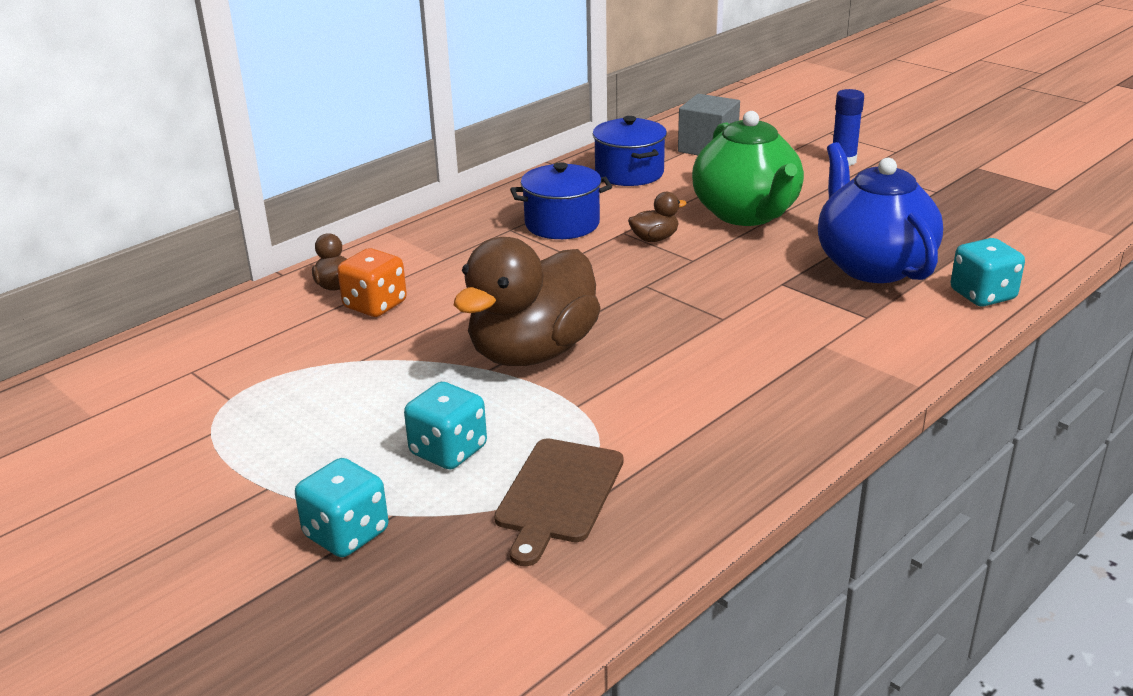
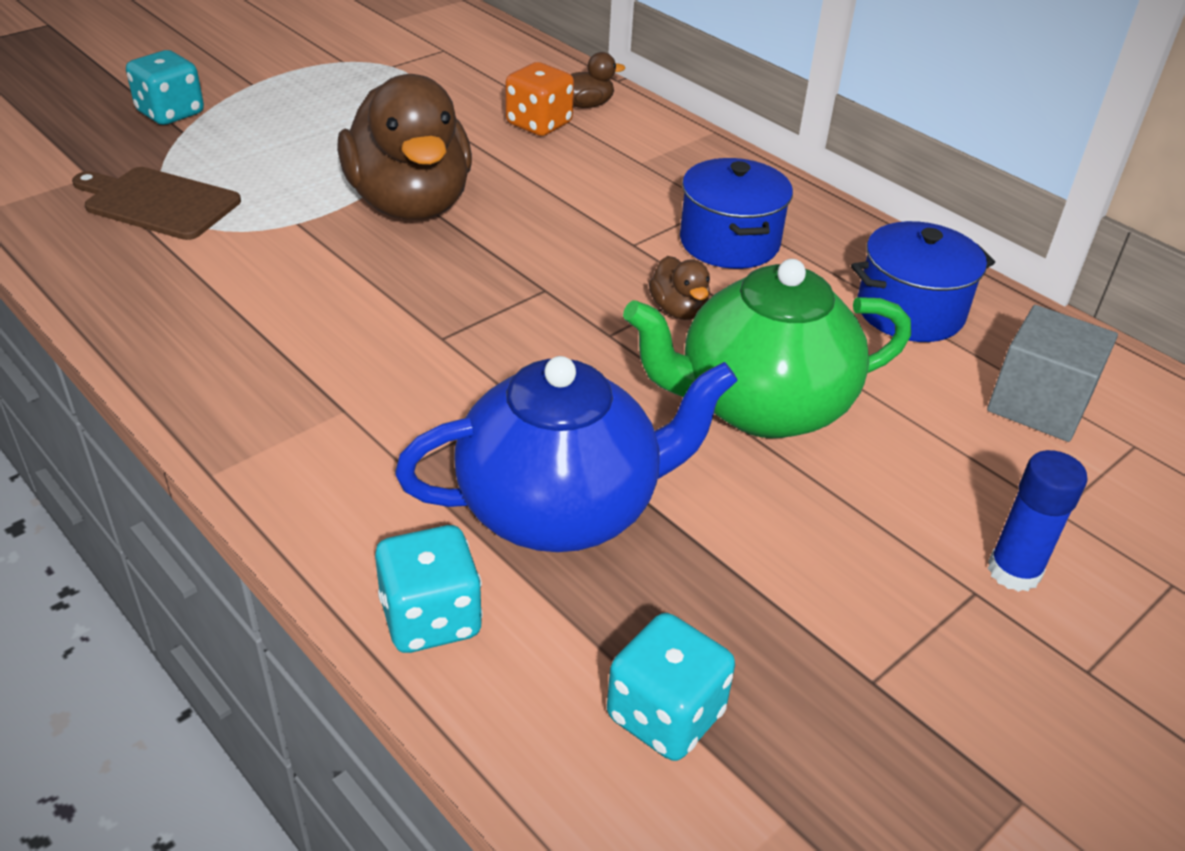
camera: 90 degrees right, 10 degrees up
(448, 451) = (257, 155): turquoise dice -> turquoise dice (665, 715)
(532, 352) = (410, 204): brown duck -> brown duck turned 150 degrees counterclockwise

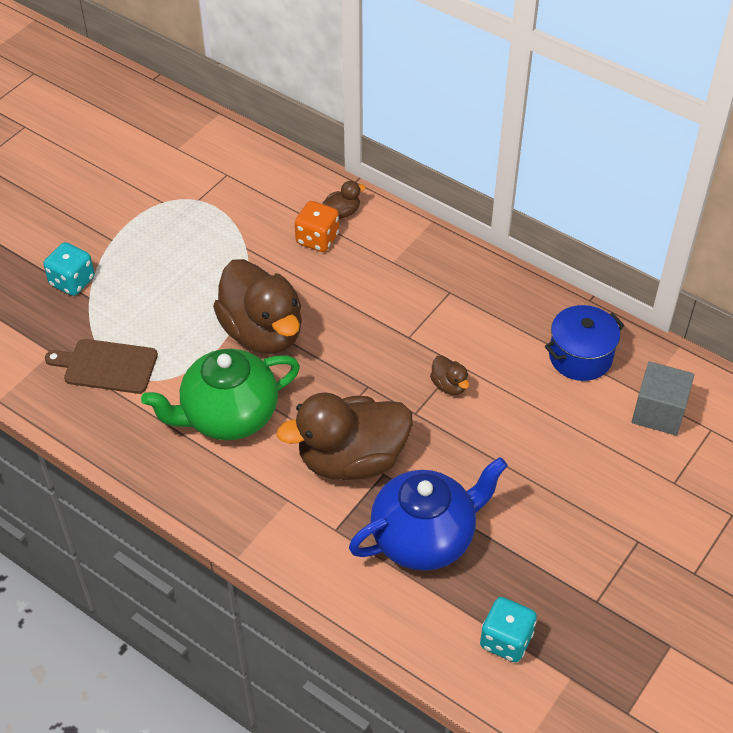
camera: 10 degrees left, 10 degrees up
(431, 618) = (382, 615): turquoise dice -> none
(478, 375) = (351, 459): none -> brown duck
(729, 242) = (465, 323): blue pot -> none
(760, 406) = (510, 447): green teapot -> green teapot (228, 416)
(1013, 571) = (655, 525): blue glue stick -> none

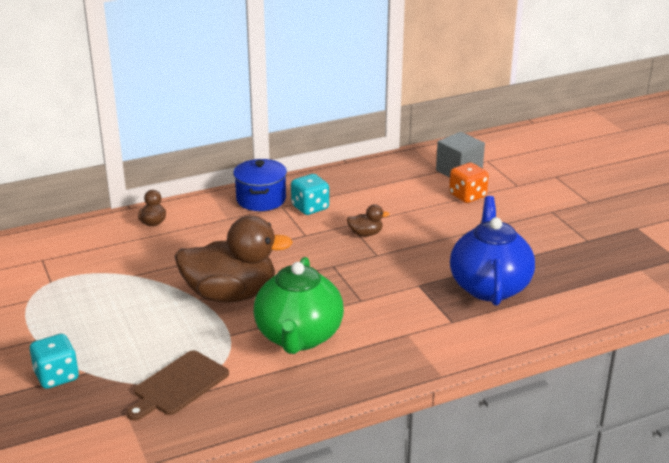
camera: 60 degrees left, 20 degrees down
(317, 239) = (166, 241): orange dice -> orange dice (467, 196)
(351, 459) = (394, 294): brown duck -> none
(506, 640) = (596, 283): turquoise dice -> turquoise dice (310, 207)
(580, 357) = (389, 180): blue pot -> blue pot (261, 199)

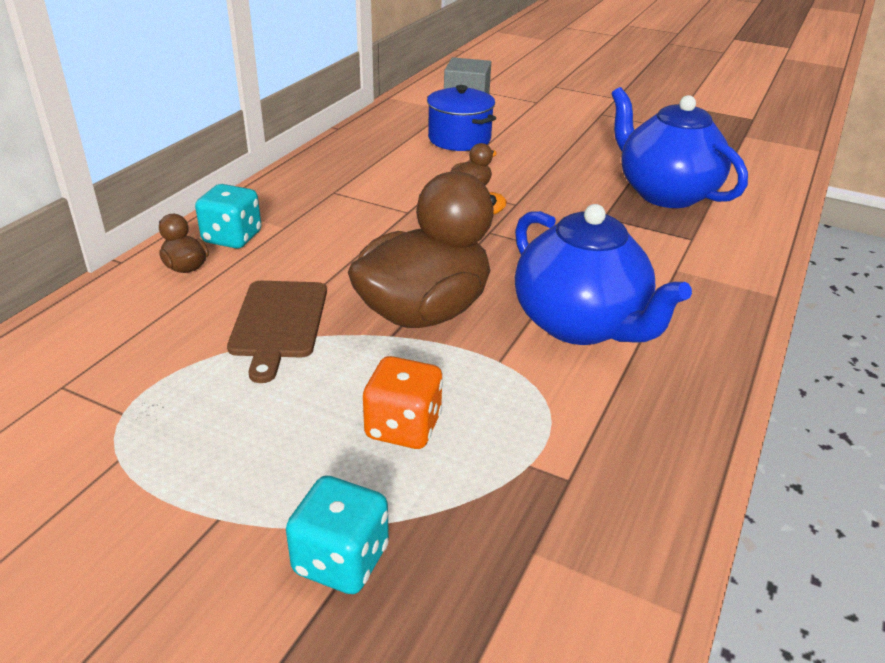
camera: 40 degrees left, 5 degrees up
(178, 385) = (539, 463): brown cutting board -> brown cutting board (278, 323)
(261, 199) = (296, 193): blue pot -> blue pot (459, 139)
(298, 337) = (580, 324): green teapot -> blue teapot
(310, 207) = (369, 183): turquoise dice -> turquoise dice (232, 238)
(467, 196) = (509, 123): orange dice -> orange dice (403, 427)

